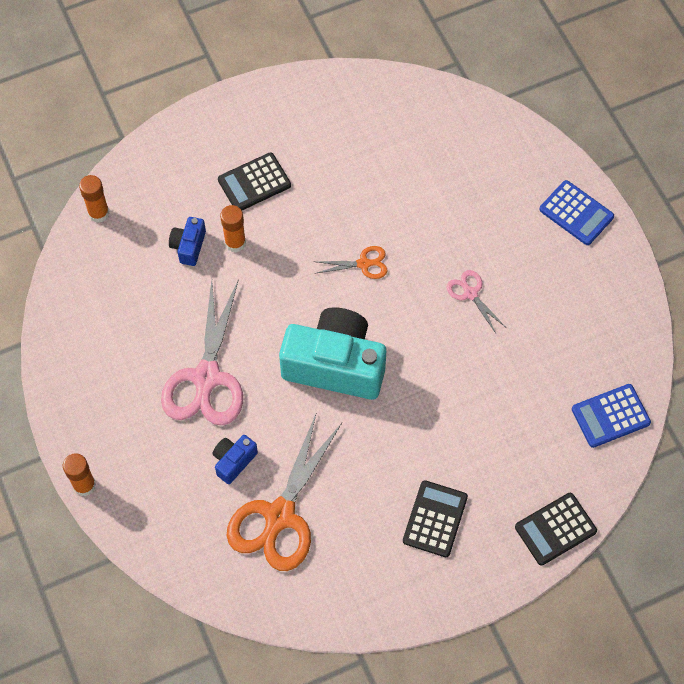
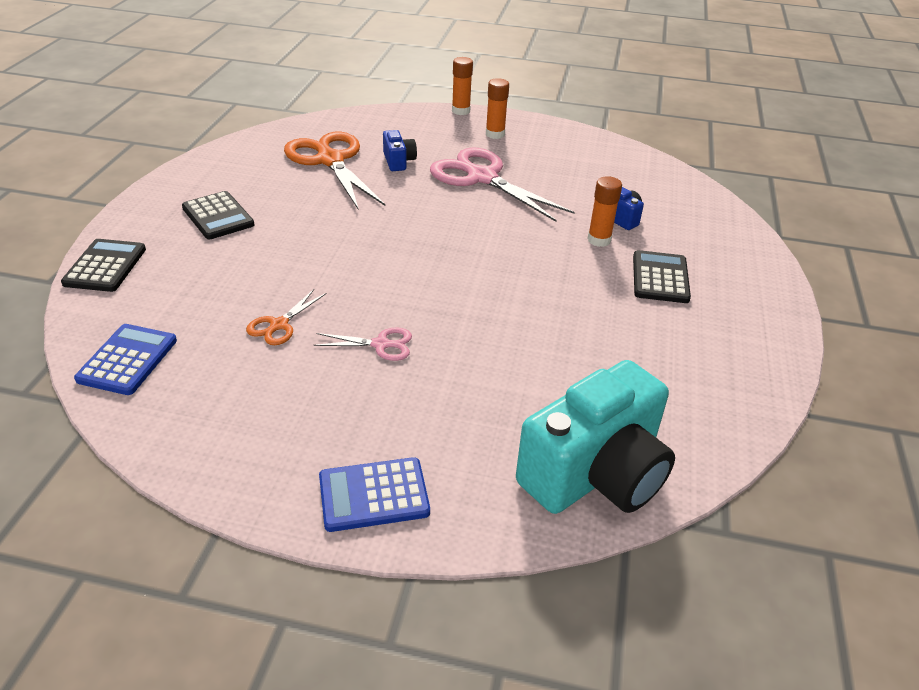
camera: 125 degrees right, 25 degrees down
(99, 213) = (697, 193): orange glue stick -> orange glue stick (495, 134)
(335, 365) = (414, 234): turquoise camera -> turquoise camera (596, 474)
(363, 264) = (496, 296): orange scissors -> orange scissors (279, 325)

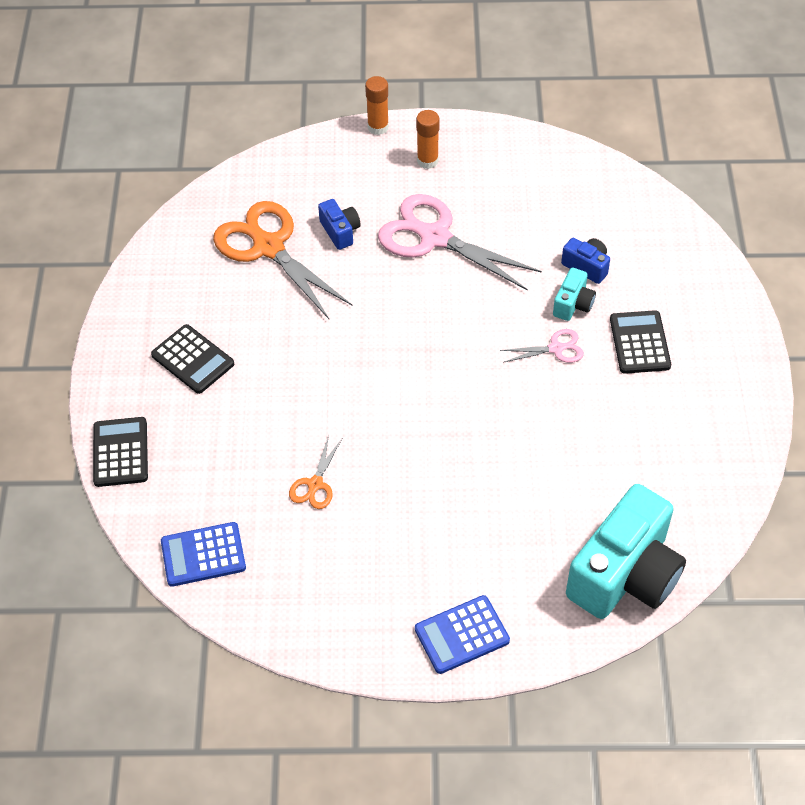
camera: 10 degrees left, 15 degrees up
(127, 360) = (203, 555): blue calculator -> blue calculator turned 105 degrees counterclockwise
(381, 344) = (413, 485): pink scissors -> pink scissors (556, 348)
(599, 240) = (573, 304): orange glue stick -> turquoise camera

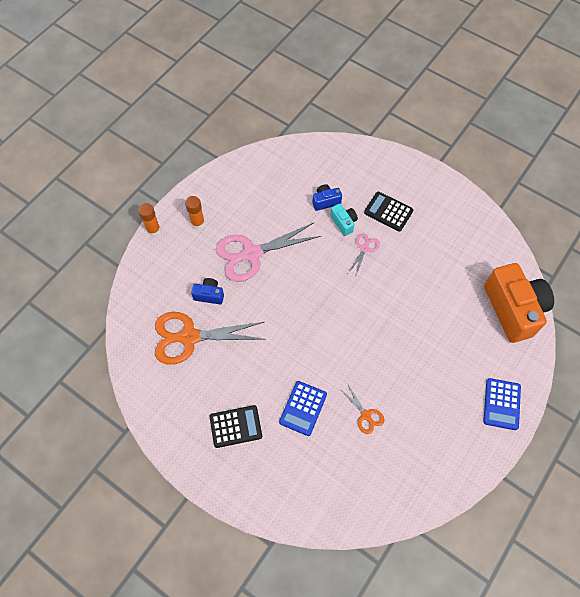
camera: 55 degrees left, 10 degrees up
(120, 452) = (270, 506): black calculator -> none
(203, 555) = (371, 502): blue calculator -> blue calculator (303, 408)
(625, 574) = (513, 309): turquoise camera -> orange camera

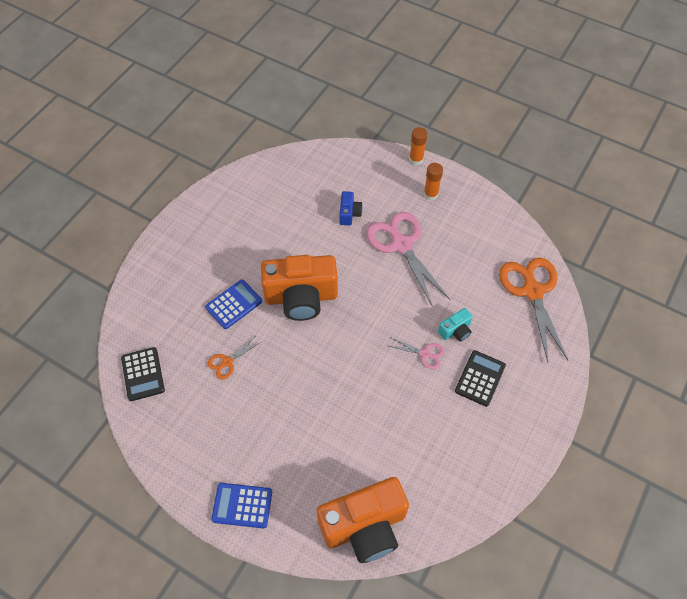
camera: 85 degrees right, 5 degrees down
(189, 337) = (303, 203): orange scissors -> orange scissors (532, 291)
(235, 426) = (215, 250): black calculator -> black calculator (143, 374)
(300, 345) = (301, 297): none -> orange camera
(303, 408) = (234, 304): blue calculator -> blue calculator turned 120 degrees clockwise
(325, 201) = (481, 310): blue camera -> none

